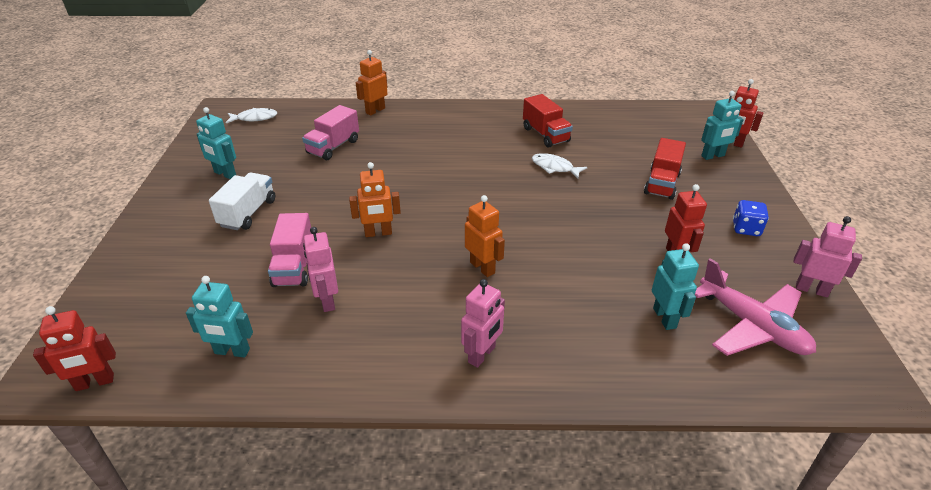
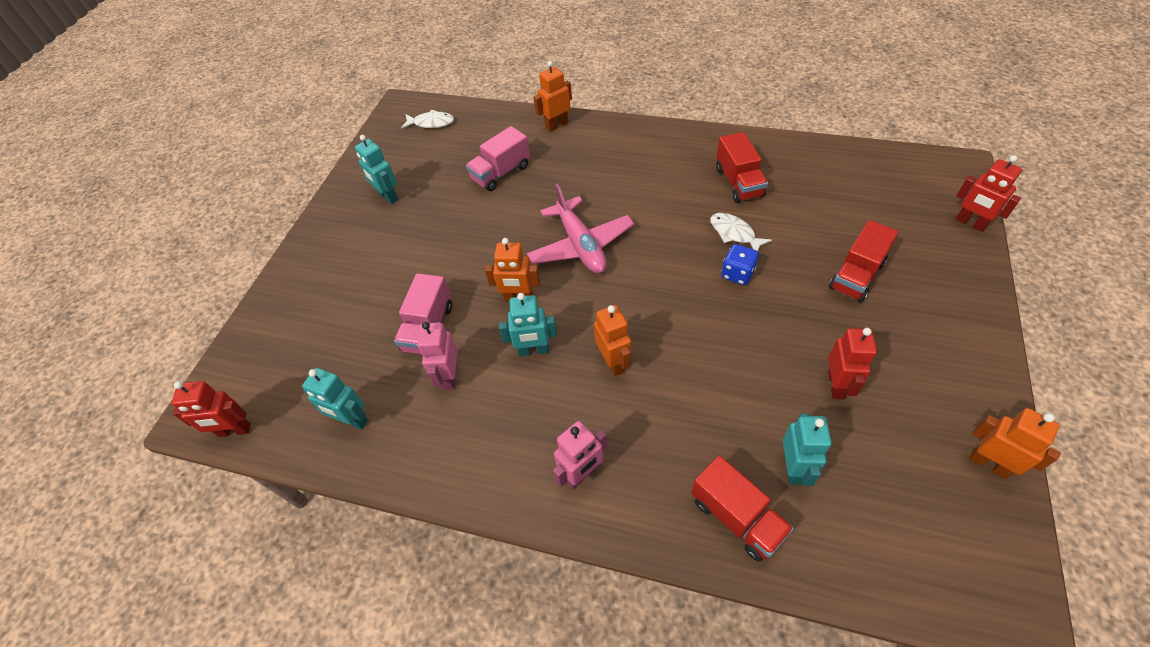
camera: 20 degrees right, 15 degrees up
(248, 213) = (399, 252): white truck -> none
(632, 362) = (736, 517): none -> red truck
(713, 156) = (938, 241): turquoise robot -> turquoise robot (533, 350)
(746, 229) = (939, 360): blue dice -> blue dice (737, 274)
(752, 326) = (893, 499): pink plane -> pink plane (580, 245)
(811, 289) = (989, 464): pink robot -> orange robot

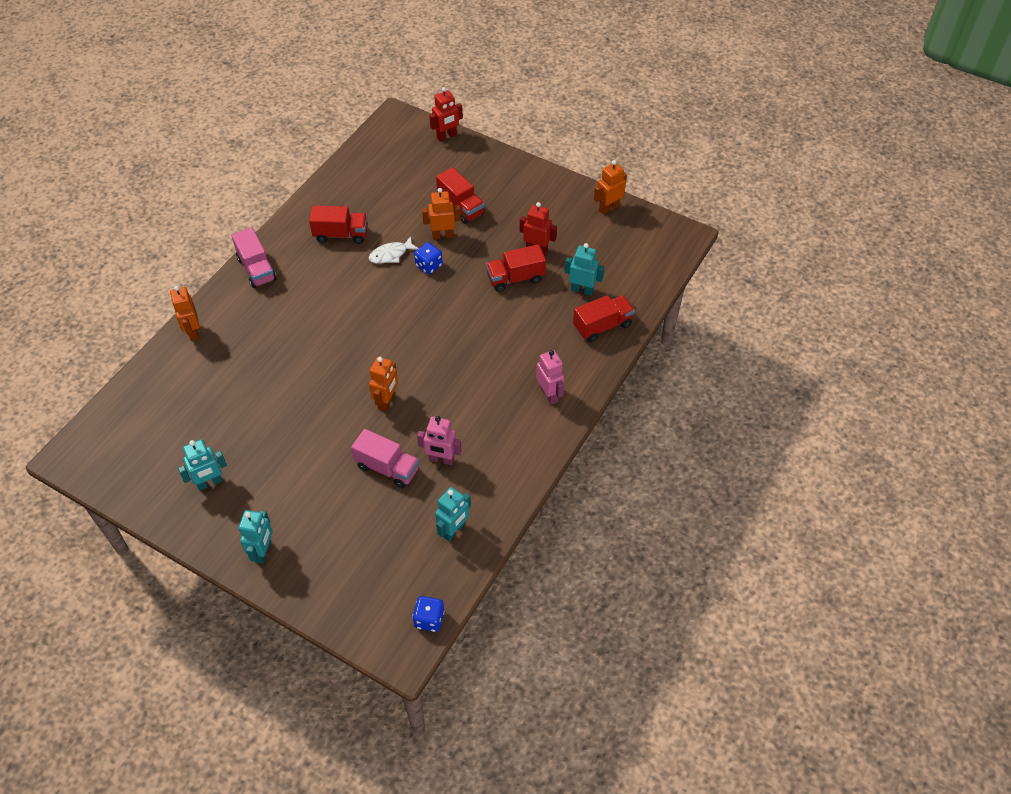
camera: 80 degrees left, 0 degrees up
(234, 430) = (429, 619): red robot -> blue dice
(431, 123) = (119, 432): white fish -> none
(501, 173) = (232, 387): pink truck -> pink truck (256, 269)
(533, 350) = (441, 401): turquoise robot -> turquoise robot (263, 552)
(580, 245) = (352, 349): pink plane -> none
(613, 362) = (472, 356): orange robot -> orange robot (443, 235)
(768, 374) = (515, 278): none -> red truck

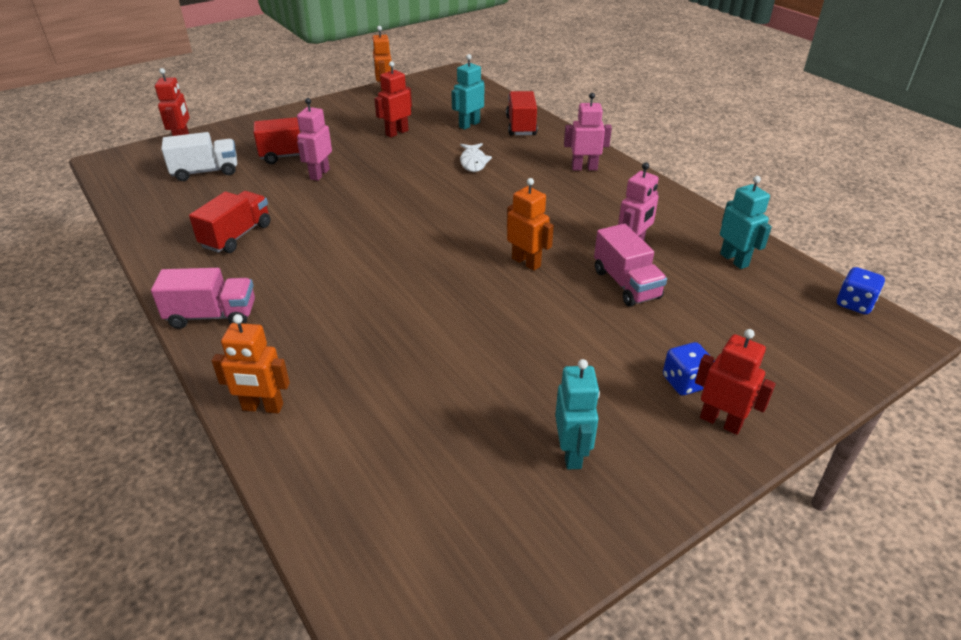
camera: 65 degrees left, 15 degrees down
(263, 552) = (720, 422): turquoise robot -> red robot
(387, 468) = (626, 284): pink truck -> pink truck turned 105 degrees clockwise
(391, 255) = (309, 210): white fish -> white fish (473, 162)
(410, 174) = (206, 172): none -> white truck
(429, 266) = (352, 191): blue dice -> blue dice (685, 382)
(443, 235) = (319, 174): orange robot -> pink robot
(515, 278) = (422, 150): red truck -> none

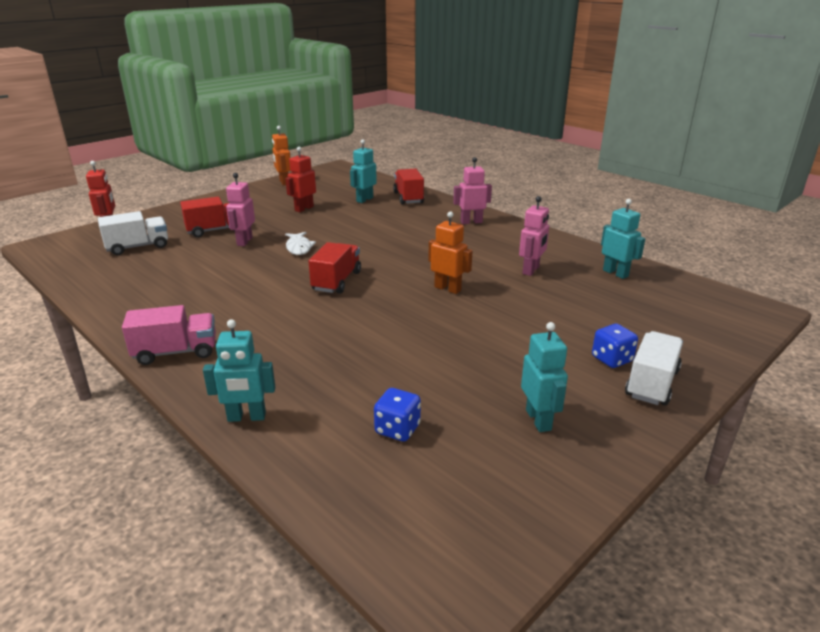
camera: 10 degrees left, 10 degrees down
(236, 236) = (181, 291): red truck -> red truck (337, 281)
(262, 407) = (246, 417): orange robot -> turquoise robot
(473, 162) = (377, 224): white fish -> white fish (299, 248)
(626, 284) = (536, 296): pink truck -> none
(720, 422) = (651, 383): red robot -> white truck
(854, 304) = (719, 294): blue dice -> blue dice (397, 429)

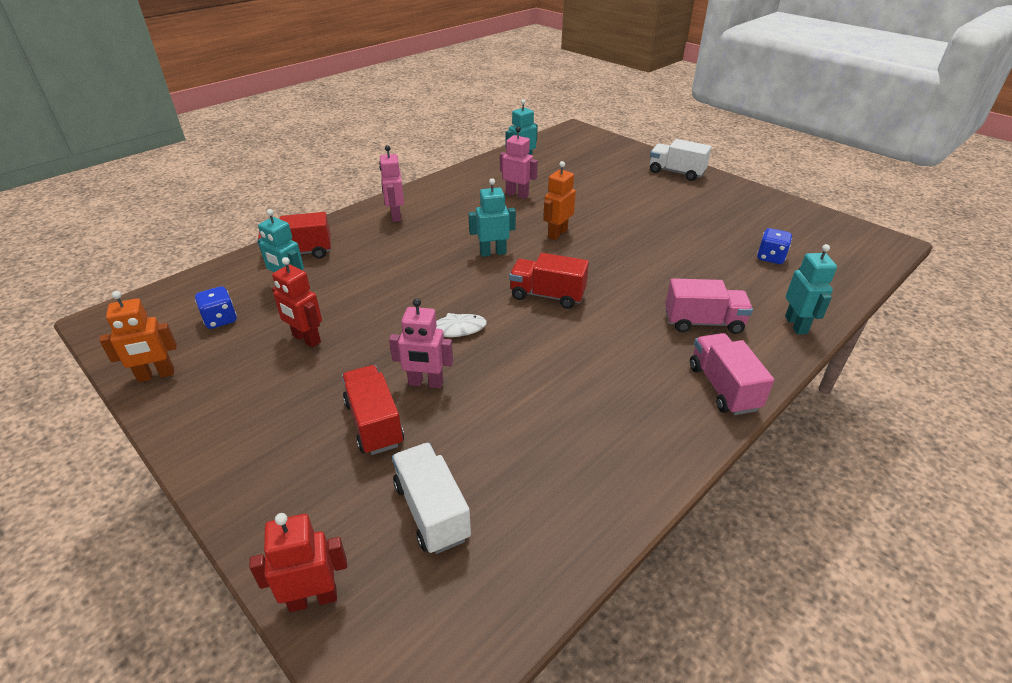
camera: 90 degrees left, 10 degrees up
(272, 355) = (703, 322): none -> pink truck
(539, 420) = (732, 209): turquoise robot -> turquoise robot (493, 253)
(611, 359) = (652, 180): blue dice -> blue dice (220, 319)

